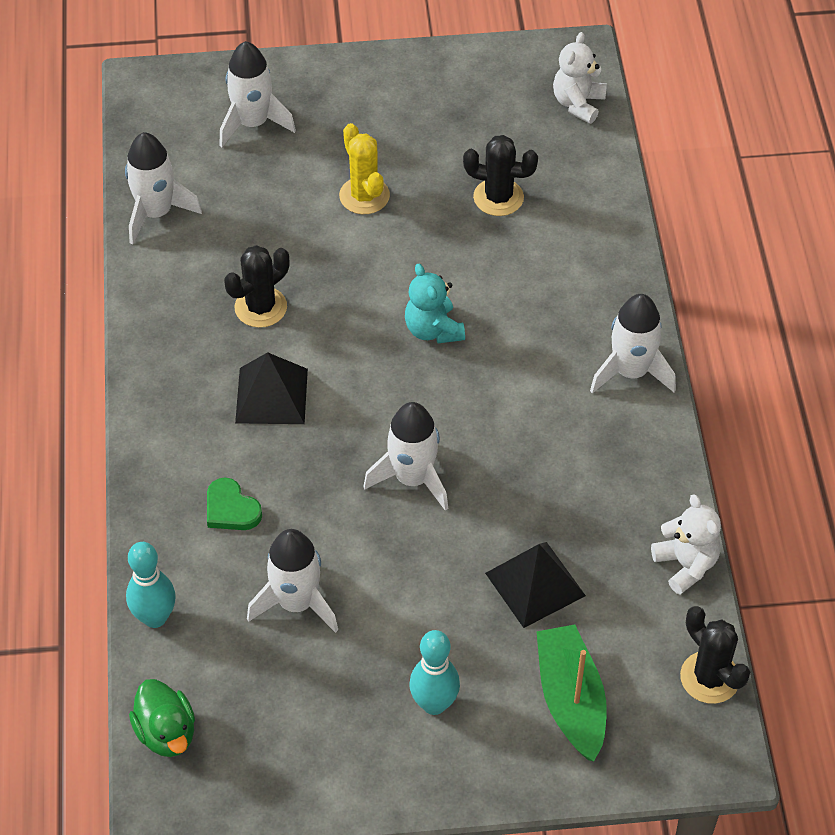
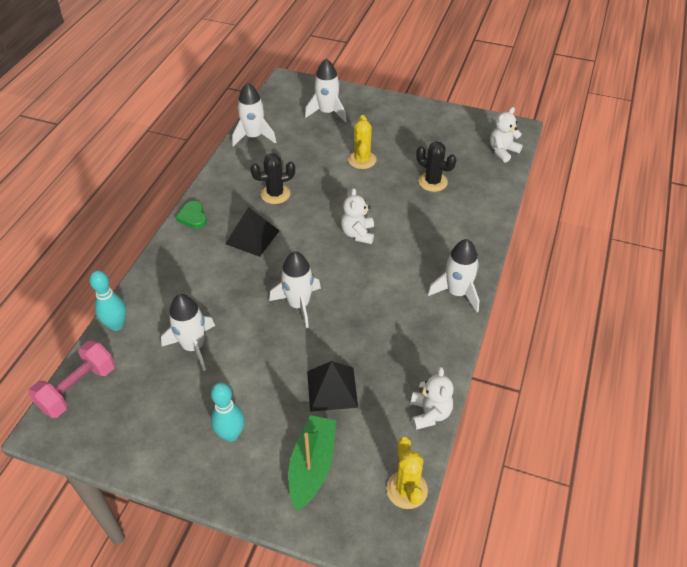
camera: 25 degrees right, 5 degrees down
(166, 733) = (78, 388): green duck -> pink dumbbell
(231, 509) = (193, 285): green heart -> green heart (193, 217)
(433, 330) = (358, 234): turquoise teddy bear -> white teddy bear
(709, 677) = (406, 489): black cactus -> yellow cactus

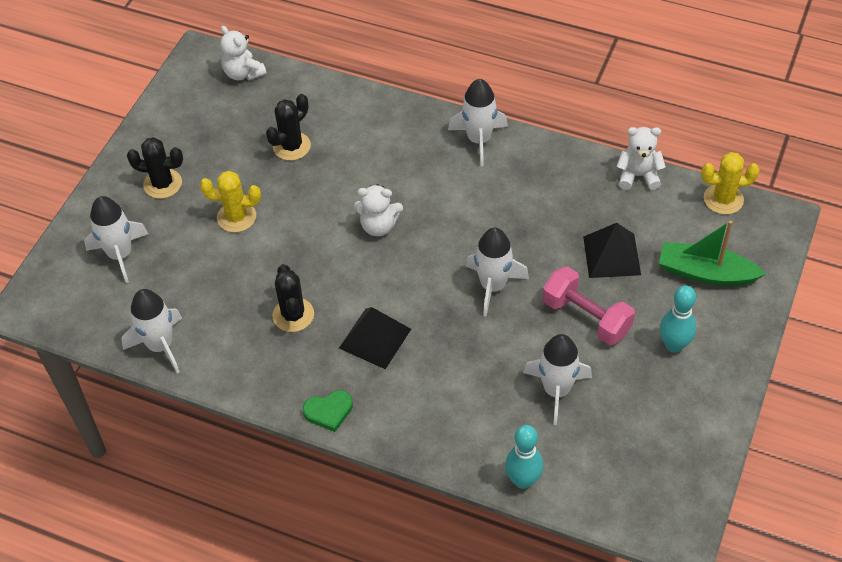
camera: 85 degrees left, 5 degrees up
(78, 388) = (621, 508): pink dumbbell -> pink dumbbell (586, 317)
(389, 124) = (162, 184): none -> black cactus

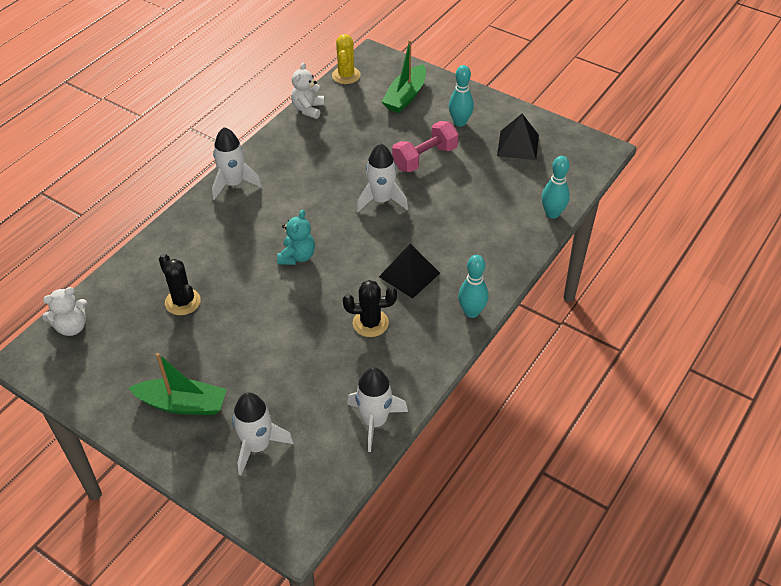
camera: 80 degrees left, 5 degrees down
(162, 184) = (183, 404): black cactus -> green boat
(236, 217) = (248, 351): yellow cactus -> none
(329, 411) = (471, 312): green heart -> turquoise bowling pin
(378, 226) = (297, 256): white teddy bear -> turquoise teddy bear
(556, 390) = (482, 184): white rocket -> none
(611, 255) = (375, 135): black pyramid -> black pyramid (518, 145)

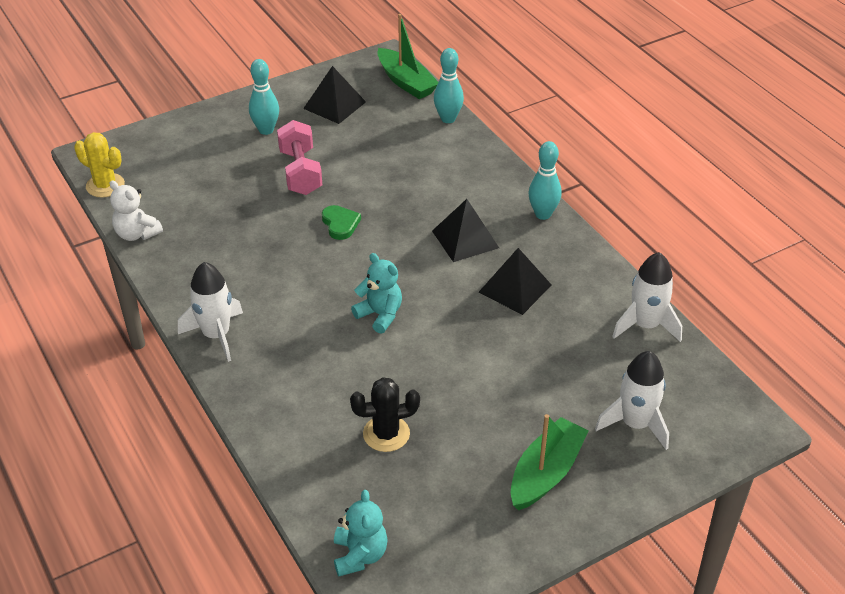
camera: 65 degrees left, 5 degrees down
(72, 327) = (360, 555): white teddy bear -> turquoise teddy bear
(370, 323) = (515, 288): black cactus -> black pyramid
(381, 200) = (340, 224): white rocket -> green heart
(405, 96) = (187, 153): green boat -> green boat (406, 82)

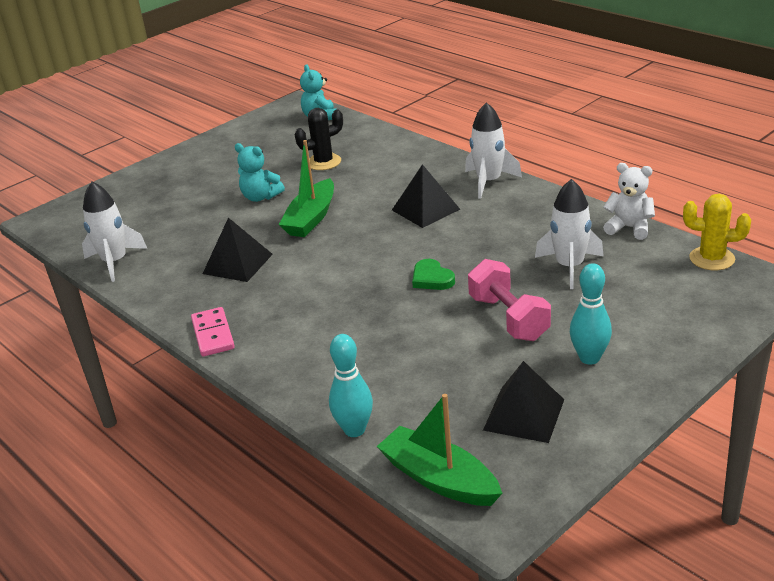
camera: 170 degrees right, 10 degrees down
(380, 315) = (357, 221): turquoise teddy bear -> turquoise teddy bear (260, 197)
(465, 239) = (295, 293): black pyramid -> black pyramid (426, 209)
(543, 214) = (213, 334): turquoise bowling pin -> pink domino
(546, 473) = (204, 168): green boat -> green boat (311, 218)
(635, 424) = (136, 202): white rocket -> white rocket (570, 266)

